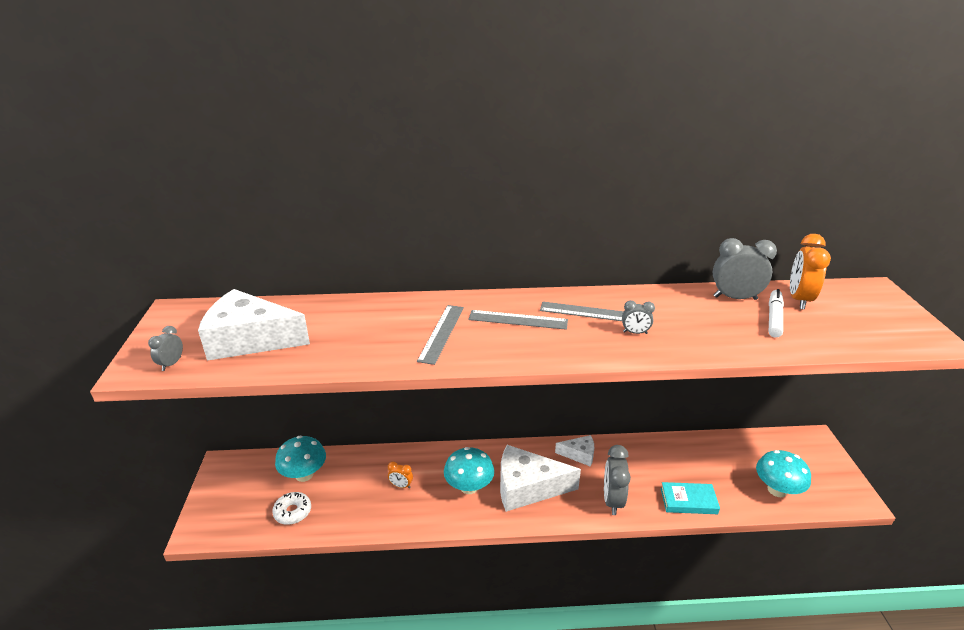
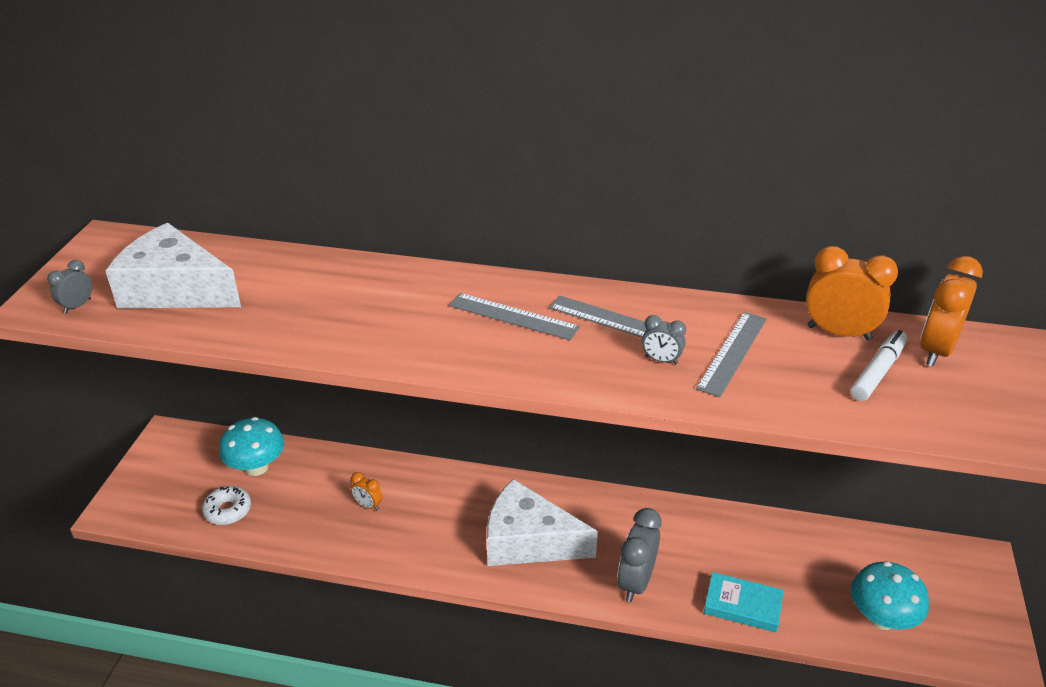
camera: 15 degrees right, 5 degrees up
(441, 333) = (405, 319): grey ruler -> grey ruler (732, 353)
(469, 487) = (453, 524): turquoise mushroom -> none
(579, 454) = (617, 512): white cheese -> none
(735, 298) = (839, 333): grey clock -> orange clock

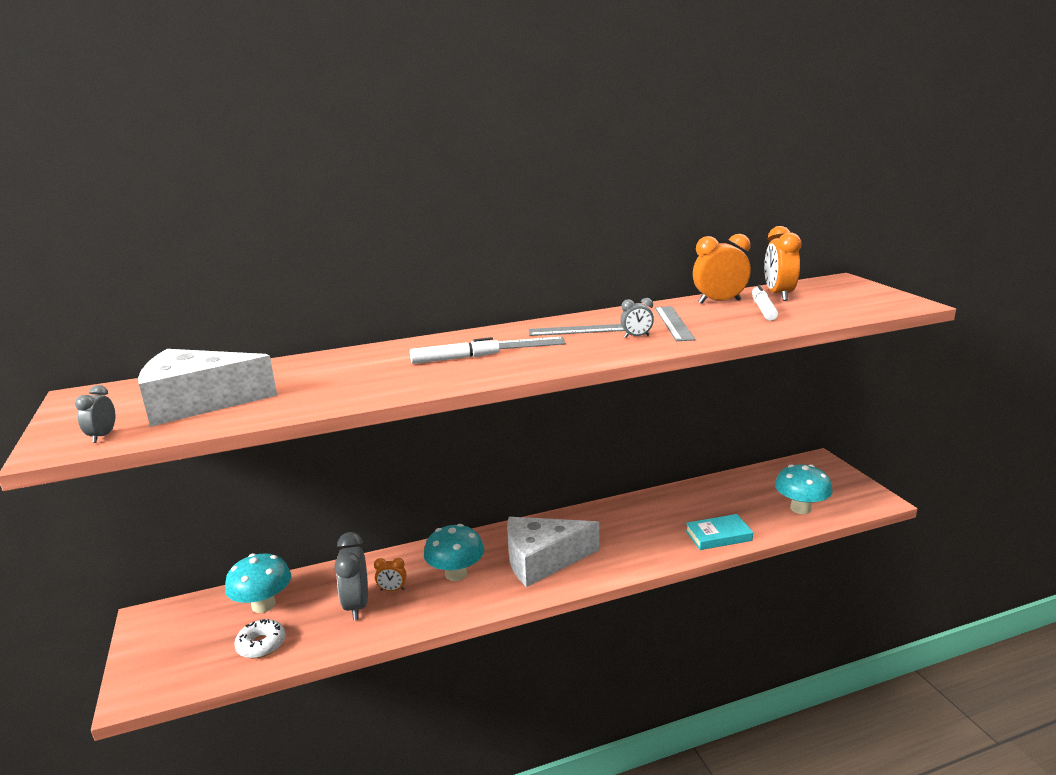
camera: 30 degrees left, 15 degrees down
(436, 516) = (456, 574): none -> turquoise mushroom
(438, 317) = (455, 359): none -> white marker
(636, 582) = (640, 552): grey clock -> grey clock (357, 605)

